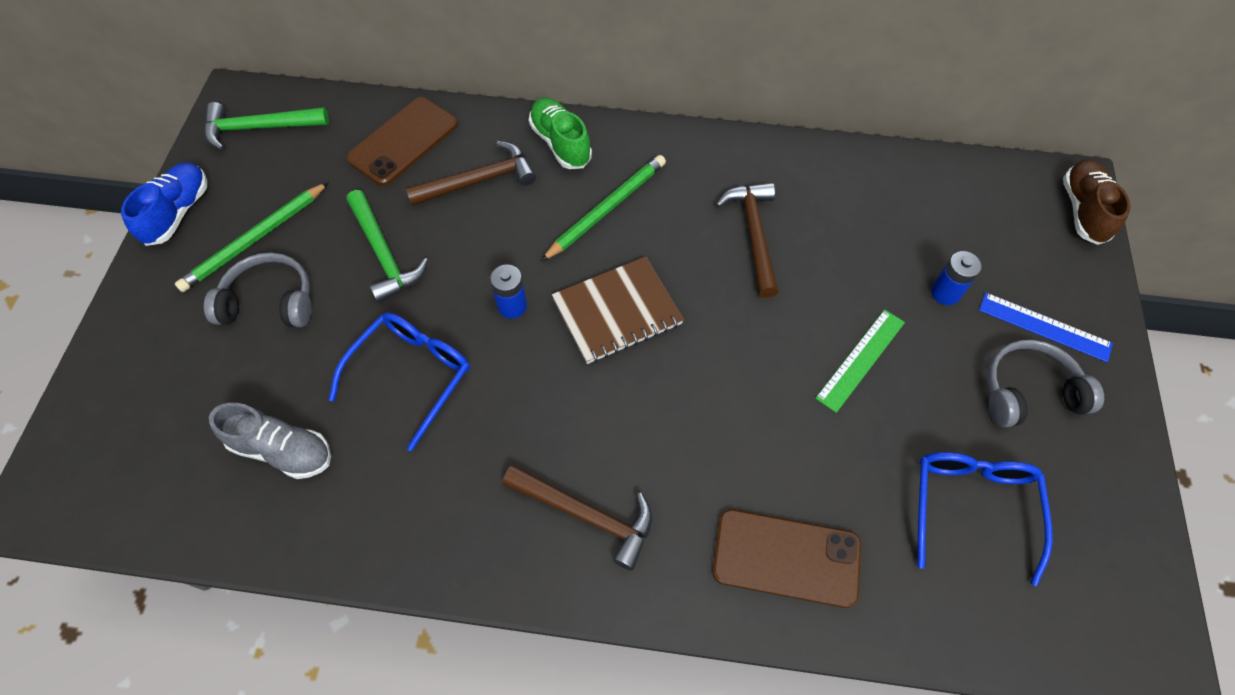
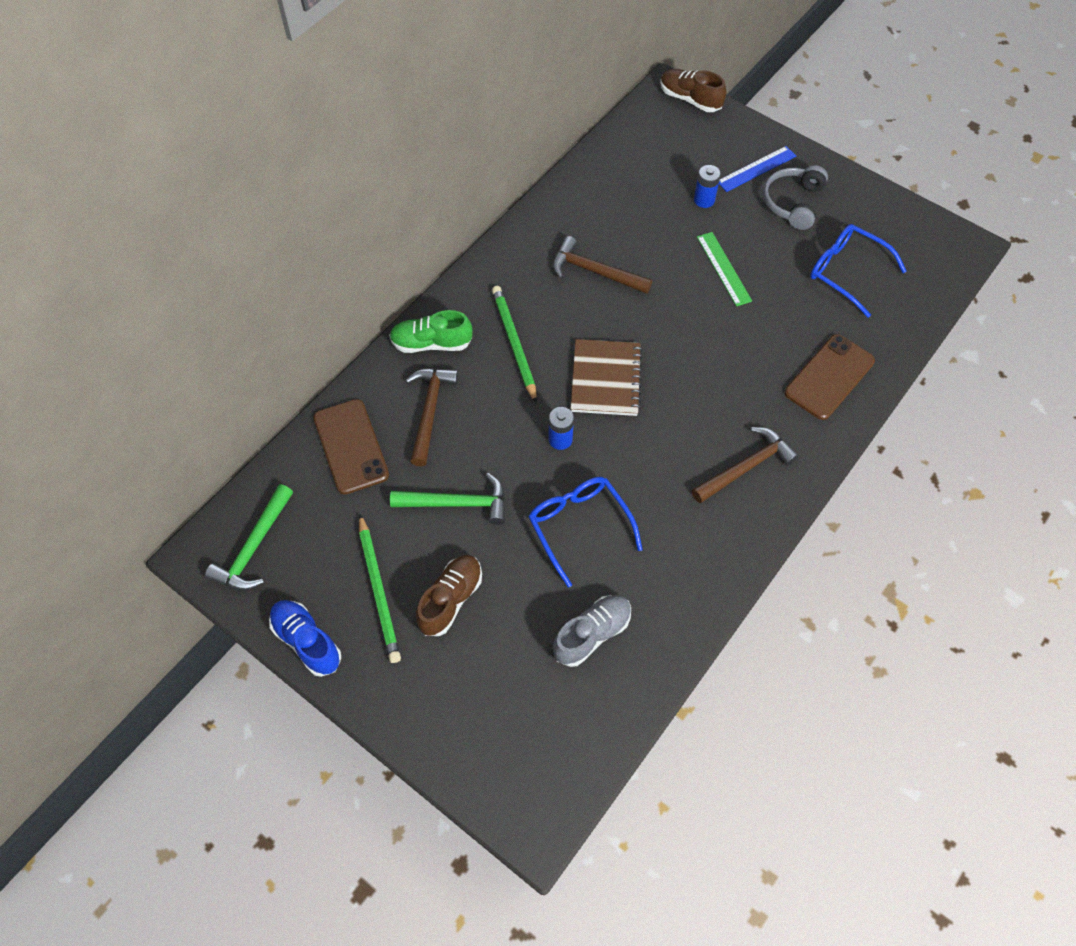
camera: 60 degrees left, 0 degrees up
(270, 302) = (450, 600): grey headphones -> brown shoe

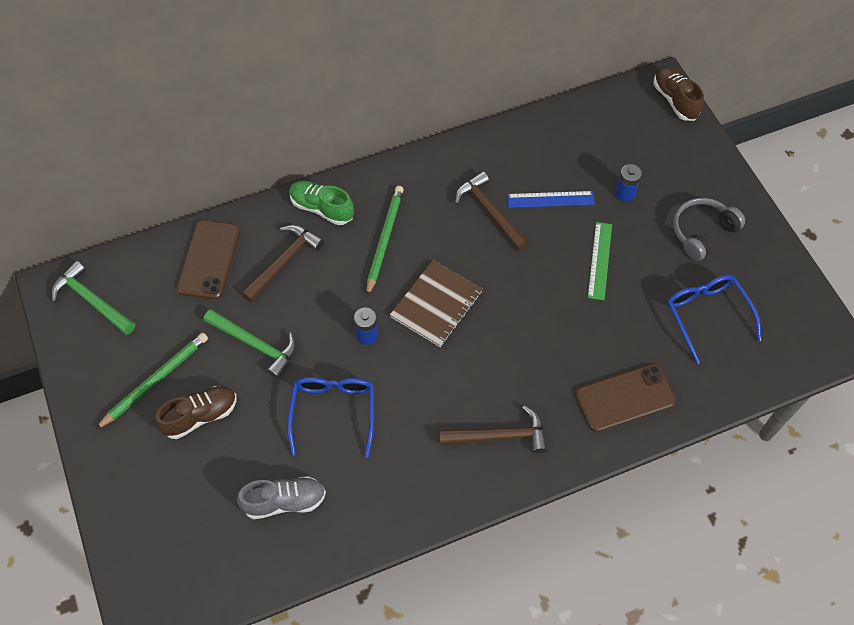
camera: 30 degrees right, 0 degrees up
(254, 547) = (92, 300): green hammer -> green hammer turned 75 degrees clockwise
(307, 641) = (81, 390): blue shoe -> none
(379, 590) = (155, 380): green pencil -> green pencil turned 150 degrees counterclockwise
(756, 169) = (690, 187): blue ruler -> blue ruler (550, 199)

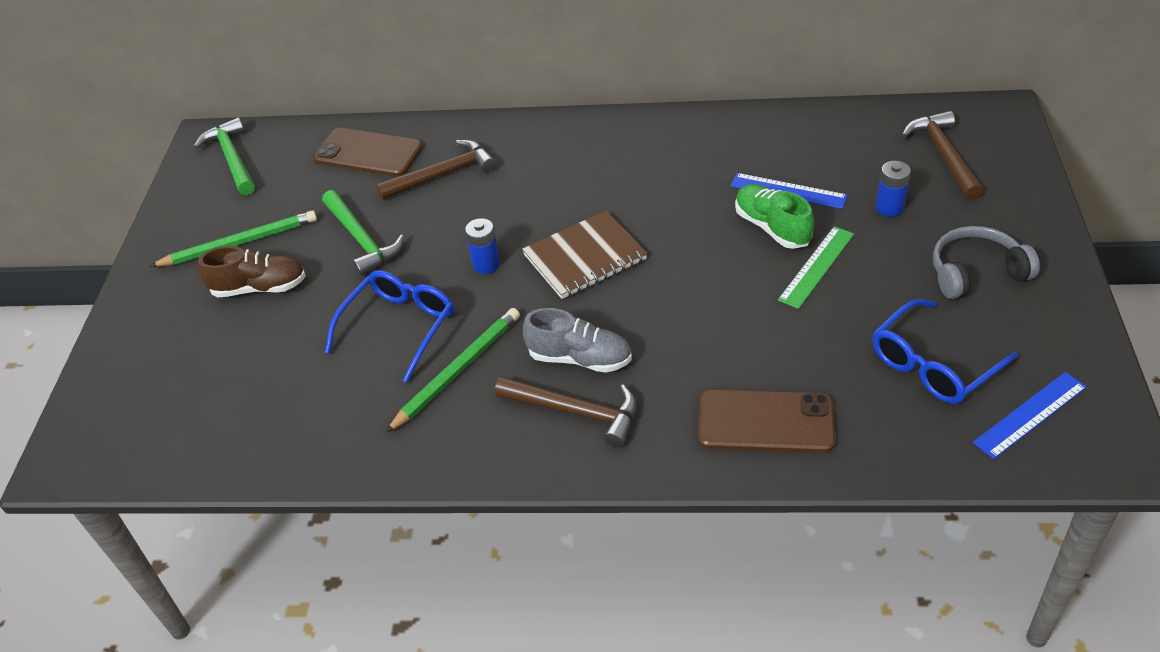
camera: 30 degrees right, 15 degrees down
(209, 260) = (368, 153): brown phone -> brown phone turned 75 degrees clockwise
(284, 501) = (286, 396): grey shoe -> grey shoe (580, 358)
(322, 208) = (516, 137): green shoe -> green shoe (772, 227)
(384, 240) = (565, 181): green pencil -> green pencil (457, 370)
(489, 211) = (705, 185): brown hammer -> brown hammer (943, 155)
(675, 100) = (1011, 131): brown shoe -> none
(706, 315) = (933, 364): blue glasses -> blue glasses turned 135 degrees counterclockwise
(777, 334) = (1030, 415): none -> blue ruler

